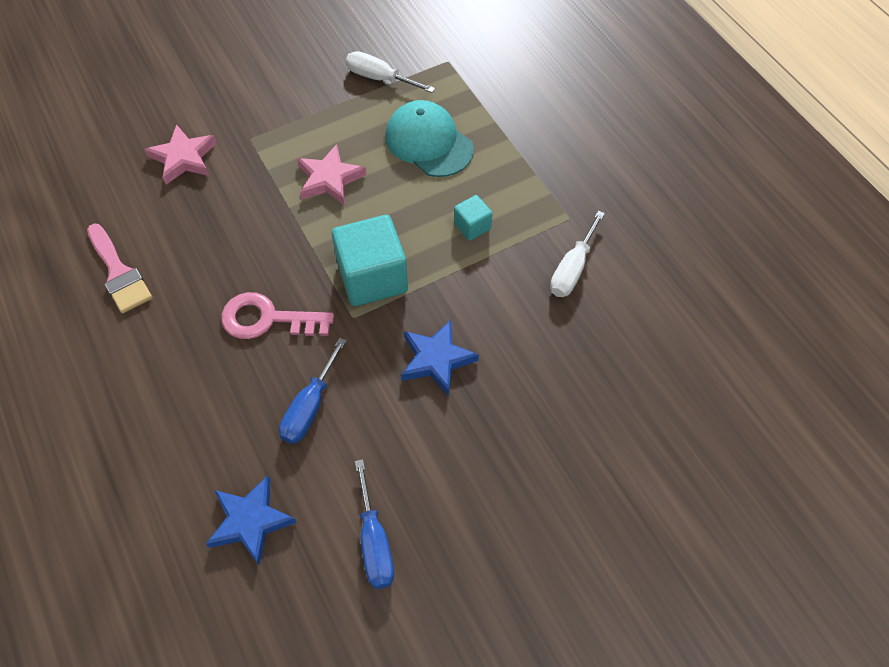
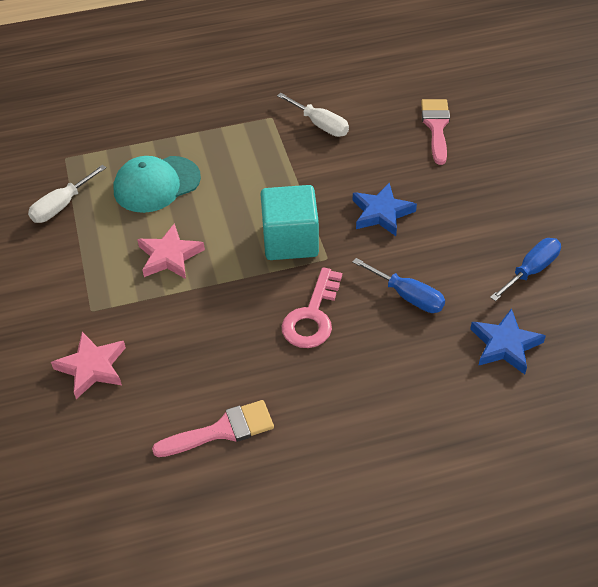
camera: 75 degrees left, 10 degrees down
(374, 542) = (531, 270): blue screwdriver -> blue screwdriver turned 45 degrees counterclockwise
(472, 226) = (259, 172): turquoise cube -> none
(612, 397) = (436, 127): none -> pink brush

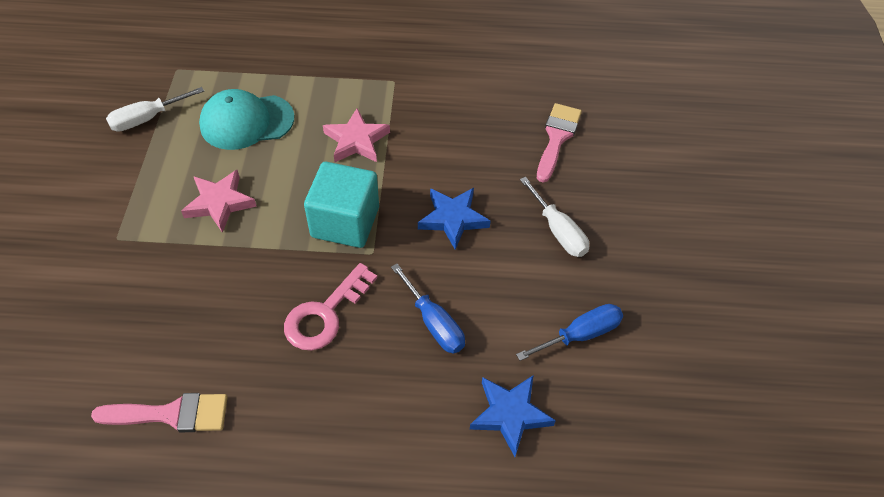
camera: 15 degrees right, 5 degrees up
(92, 367) = (85, 301): pink star -> pink star (356, 140)
(320, 125) = (438, 102): white screwdriver -> white screwdriver (558, 231)

